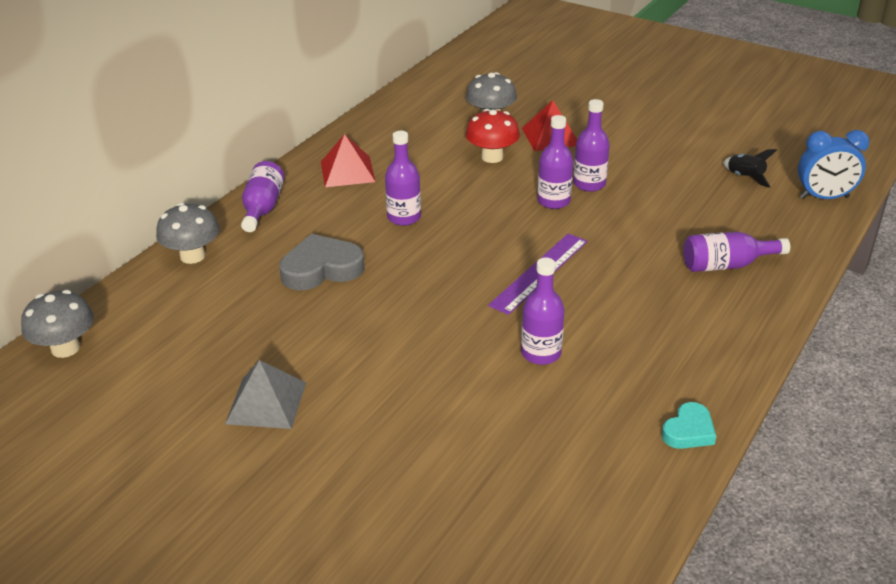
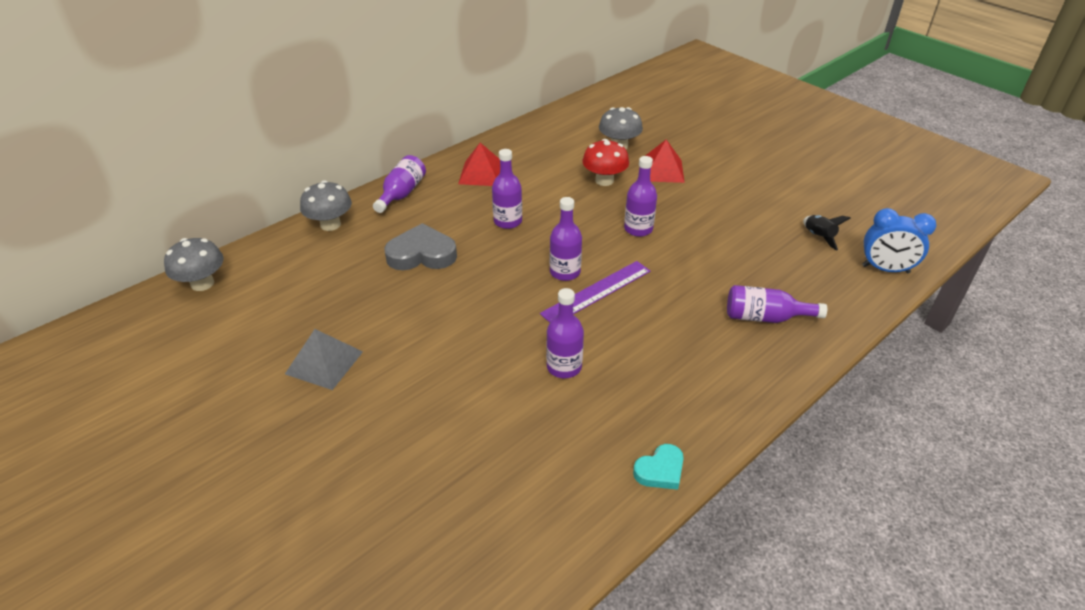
camera: 15 degrees right, 5 degrees up
(589, 184) = (676, 219): purple bottle -> purple bottle (565, 272)

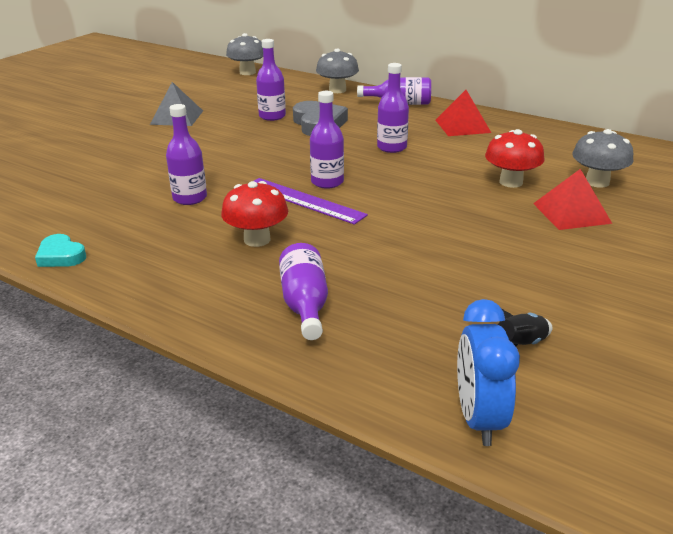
camera: 75 degrees right, 10 degrees down
(638, 229) = (430, 210): purple bottle -> purple bottle (272, 116)
(661, 330) = (257, 239): none -> red mushroom

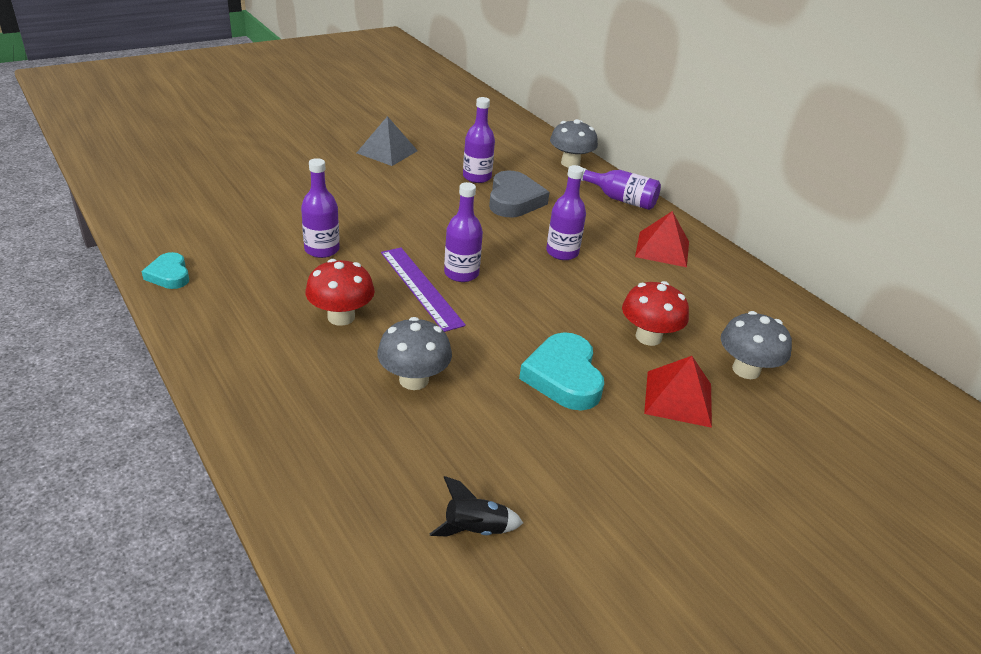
camera: 20 degrees right, 5 degrees up
(247, 72) = (499, 115): grey mushroom -> grey mushroom (414, 380)
(305, 304) = (322, 404): purple bottle -> none
(478, 225) = (563, 377): none -> turquoise heart
(479, 418) = (366, 588): blue clock -> none

